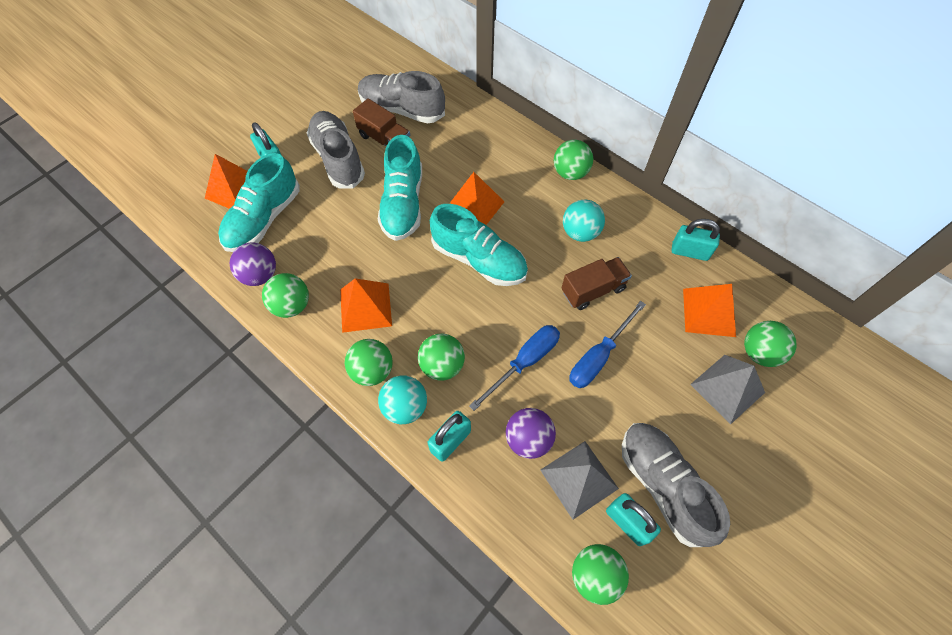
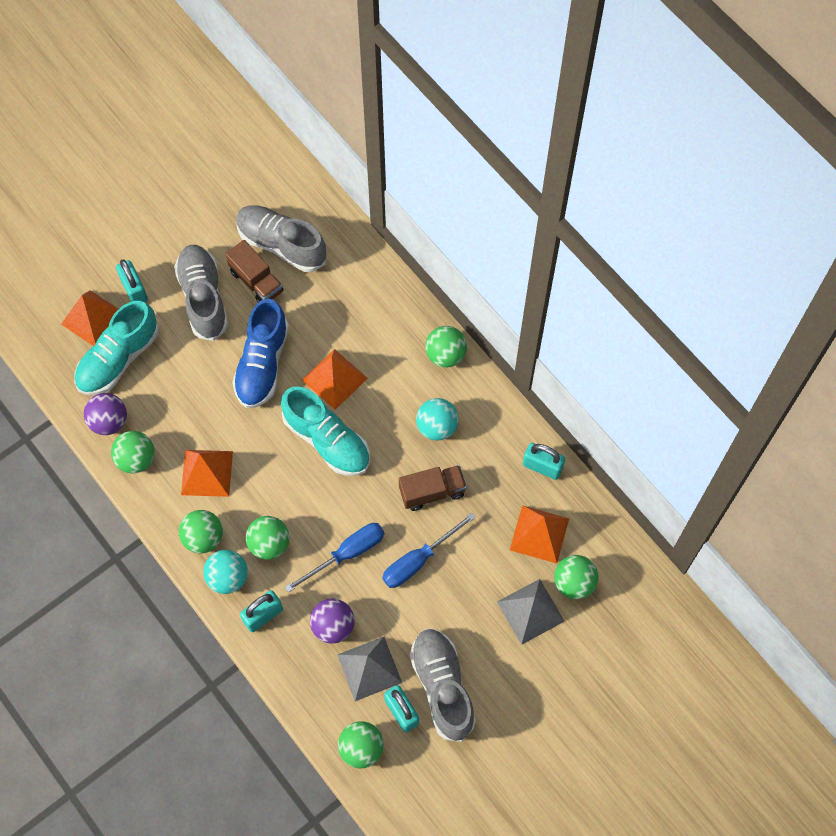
camera: 10 degrees right, 5 degrees up
(403, 204) = (262, 364): turquoise shoe -> blue shoe

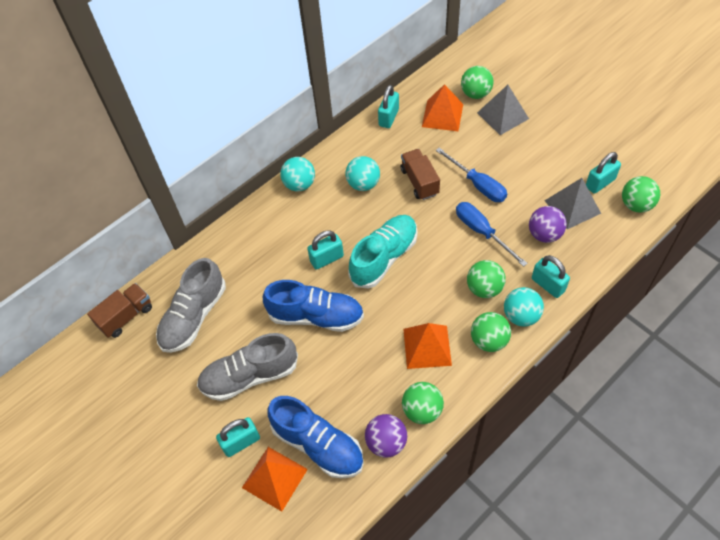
camera: 90 degrees left, 10 degrees down
(119, 358) = (318, 444): turquoise shoe -> blue shoe
(256, 281) = (232, 332): brown truck -> brown truck (126, 316)
(334, 379) = (327, 259): orange pyramid -> turquoise padlock
(442, 687) = (573, 160): grey shoe -> none
(445, 355) = (299, 184): green ball -> turquoise ball

